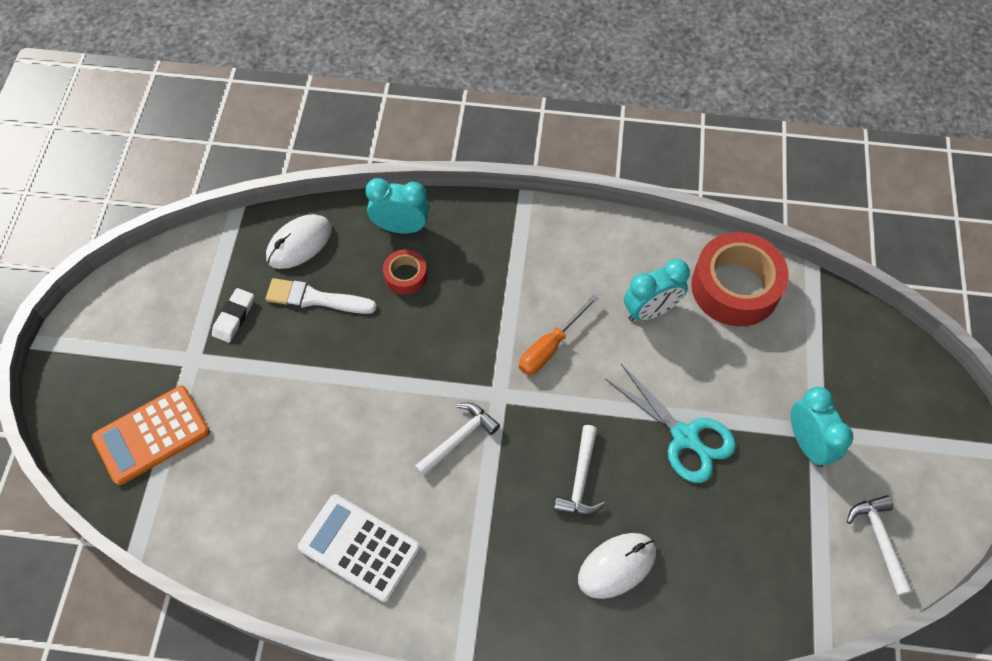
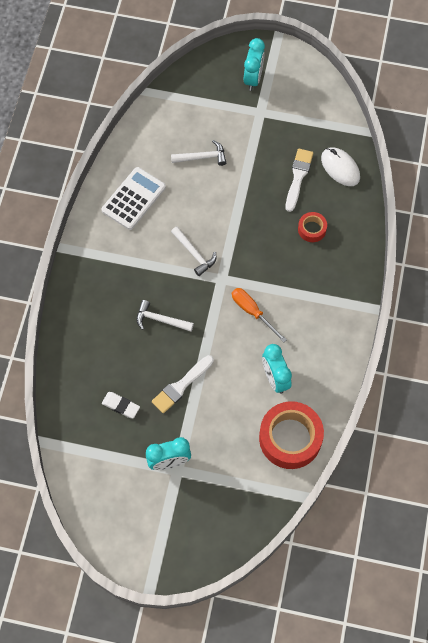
camera: 95 degrees right, 5 degrees up
(152, 435) = (213, 94): orange calculator -> none
(234, 317) = (288, 133): white eraser -> white eraser (121, 406)
(401, 227) = (350, 228): turquoise clock -> turquoise clock (253, 78)
(617, 566) = (105, 333): white mouse -> none
(685, 437) = (181, 386): turquoise scissors -> white brush
(879, 539) = (100, 491): white hammer -> white hammer (202, 157)

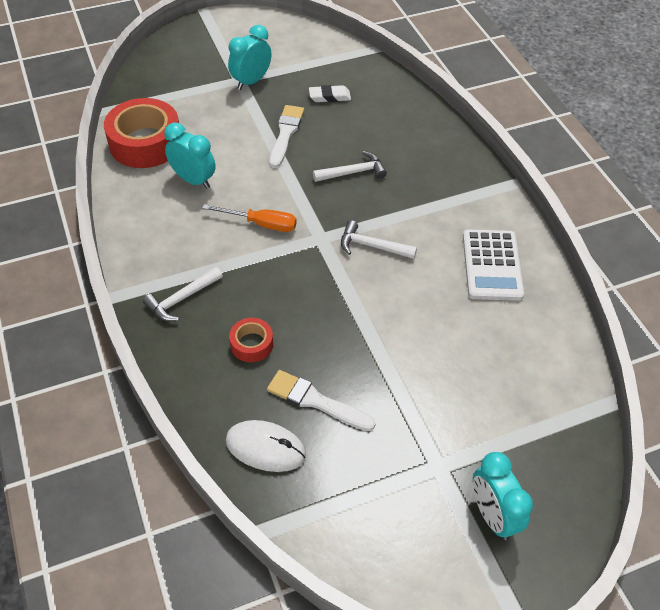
camera: 145 degrees right, 15 degrees down
(202, 157) = (459, 356): white hammer -> white hammer (181, 299)
(298, 177) = (316, 401): white brush -> white brush turned 135 degrees clockwise

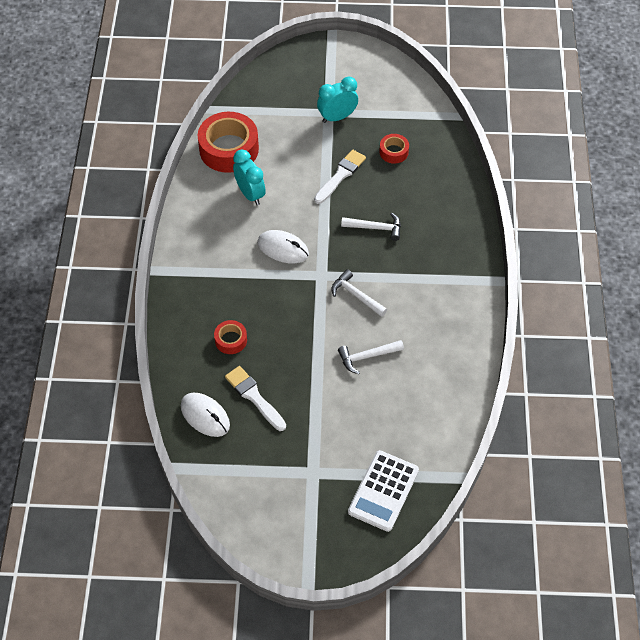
camera: 25 degrees right, 5 degrees up
(181, 299) = (198, 289): white hammer -> white hammer (367, 357)
(261, 224) = (283, 248): orange screwdriver -> white mouse
(329, 97) = (393, 152): white eraser -> red tape
(491, 265) = (438, 343): white calculator -> white calculator (383, 491)
(492, 515) = (330, 517): turquoise clock -> none

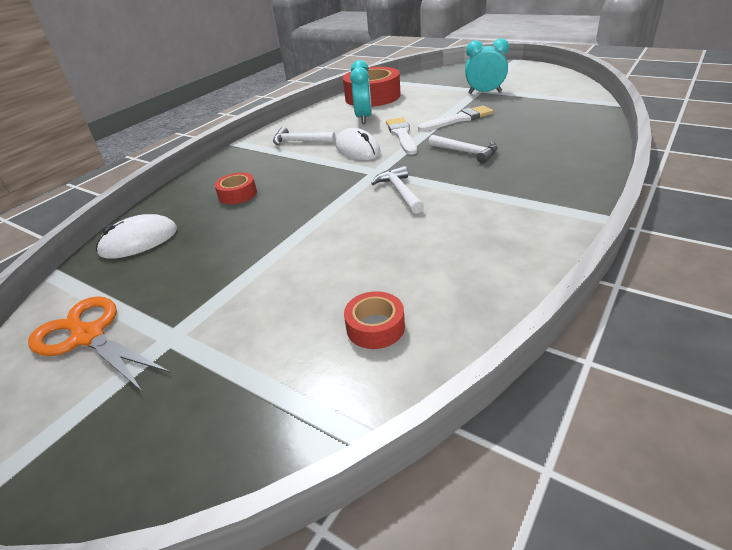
camera: 35 degrees right, 20 degrees down
(205, 416) = (139, 241): white mouse -> white mouse turned 75 degrees clockwise
(254, 397) = (203, 241): white brush -> white brush (402, 135)
(262, 494) = (88, 336): none -> orange scissors
(367, 357) = (363, 242): white hammer -> white hammer (299, 141)
(383, 491) = (231, 404): white calculator -> none
(393, 152) = (526, 114): red tape -> red tape (375, 327)

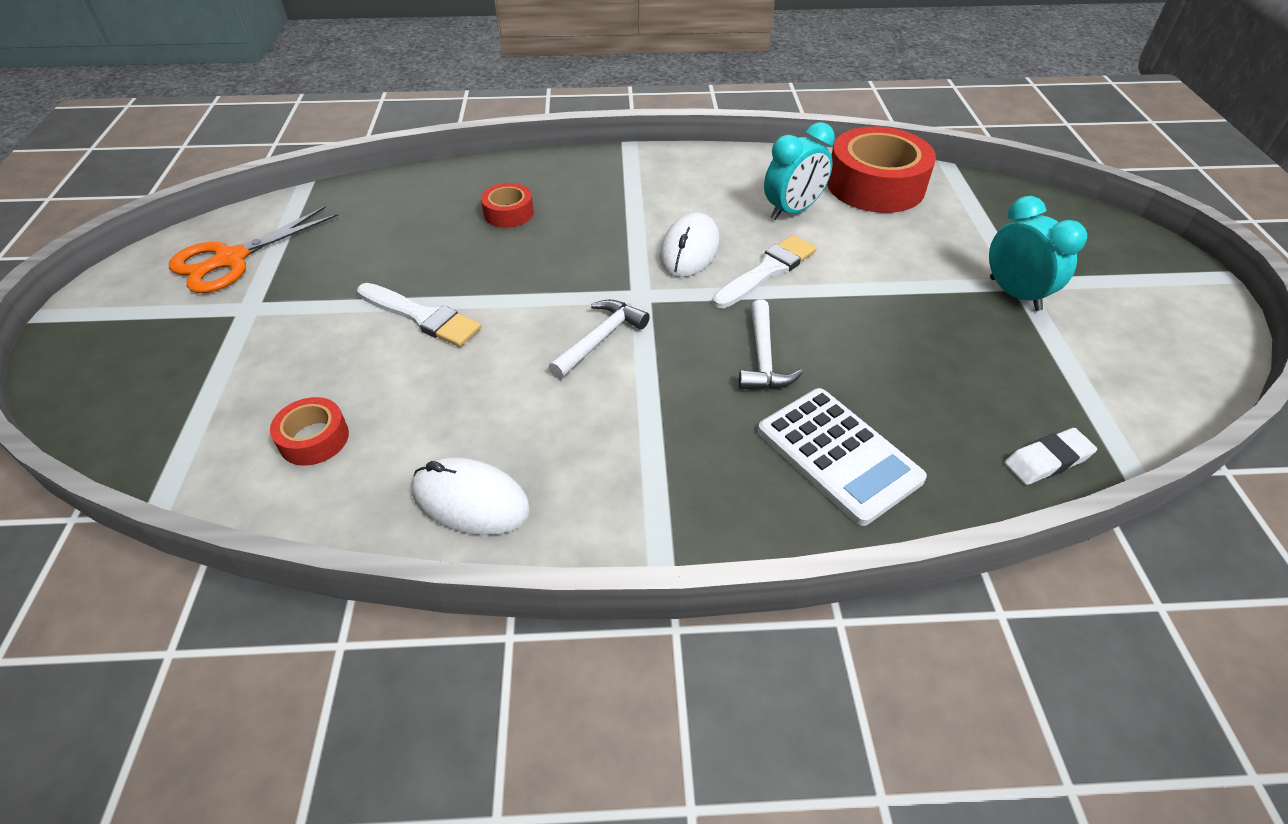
camera: 50 degrees right, 10 degrees up
(88, 336) = (230, 260): orange scissors -> orange scissors turned 135 degrees counterclockwise
(139, 241) = (380, 201): white mouse -> white mouse (471, 500)
(299, 141) = (672, 191): white hammer -> none
(458, 119) = (874, 305): white brush -> white brush (422, 317)
(552, 153) = (838, 455): none -> white calculator
(590, 114) = (1047, 460): none -> white eraser

